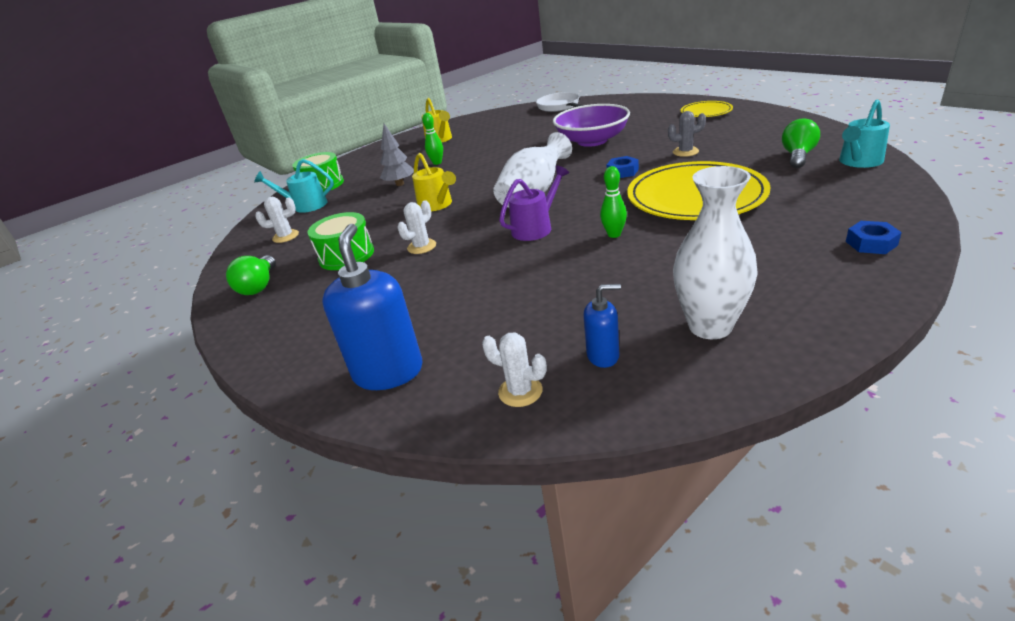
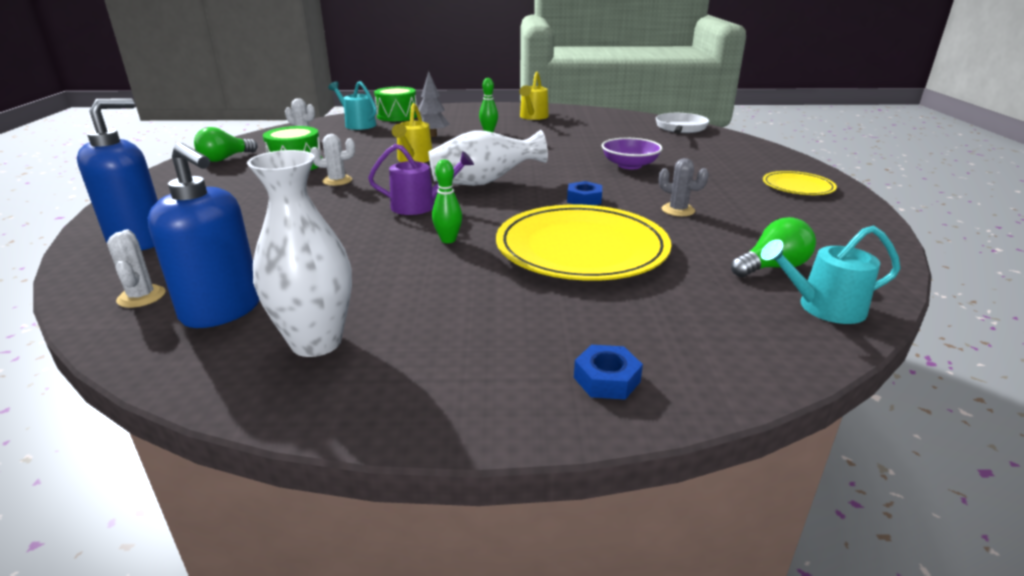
camera: 35 degrees right, 5 degrees down
(592, 141) = (629, 165): purple bowl -> purple bowl, size x0.65
(603, 356) = (222, 310): blue soap dispenser -> blue soap dispenser, size x1.90

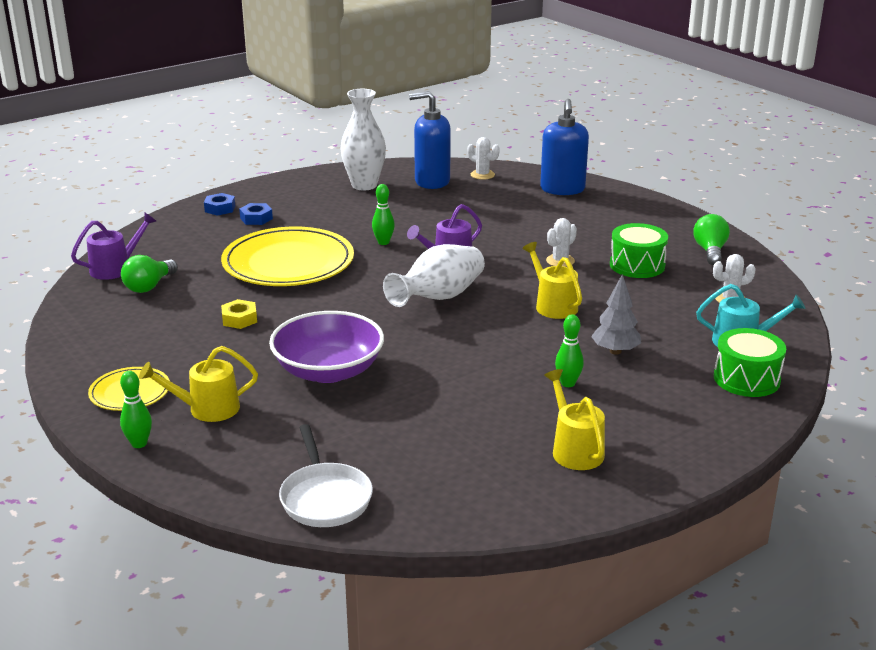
camera: 145 degrees right, 0 degrees up
(584, 199) = (329, 306): blue nut -> blue nut (256, 218)
(629, 165) = (328, 371): purple bowl -> purple bowl, size x1.53
(678, 210) = (239, 319): grey cactus -> yellow nut
(735, 167) = (206, 409): none -> yellow watering can
(790, 163) = (139, 444): none -> green bowling pin
(822, 308) = (116, 268): turquoise watering can -> purple watering can

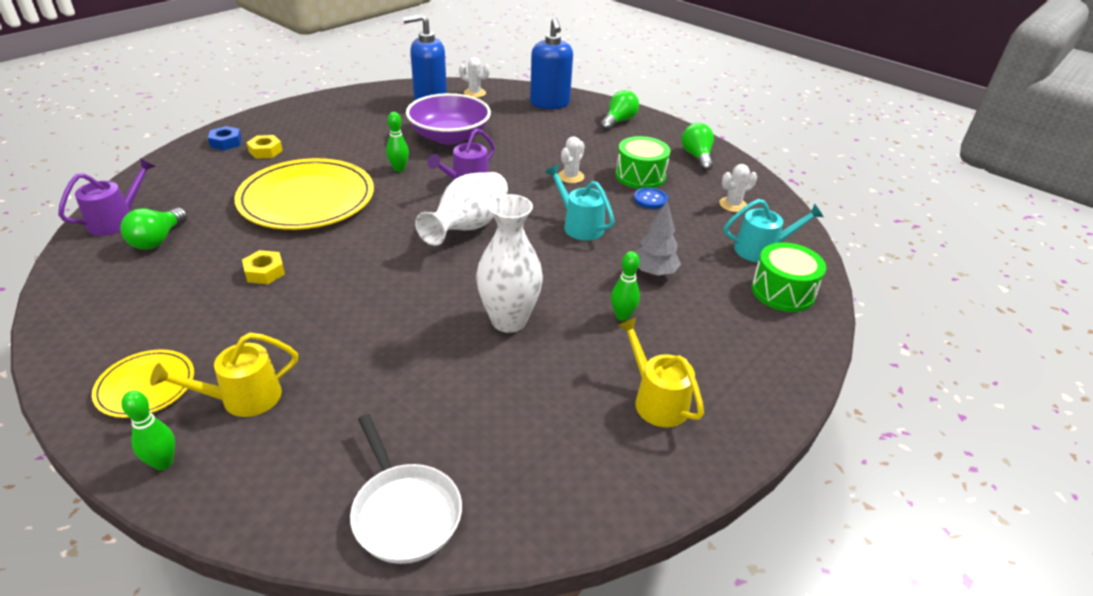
camera: 15 degrees left, 10 degrees up
(256, 218) = (265, 151): blue nut -> yellow nut
(328, 371) = (374, 328): purple bowl -> purple bowl (449, 137)
(364, 185) = (367, 109): white vase -> white vase (508, 320)
(553, 305) = (579, 225): yellow watering can -> turquoise watering can
(634, 211) = (618, 121): none -> green light bulb
(639, 287) = (650, 199): none -> blue button

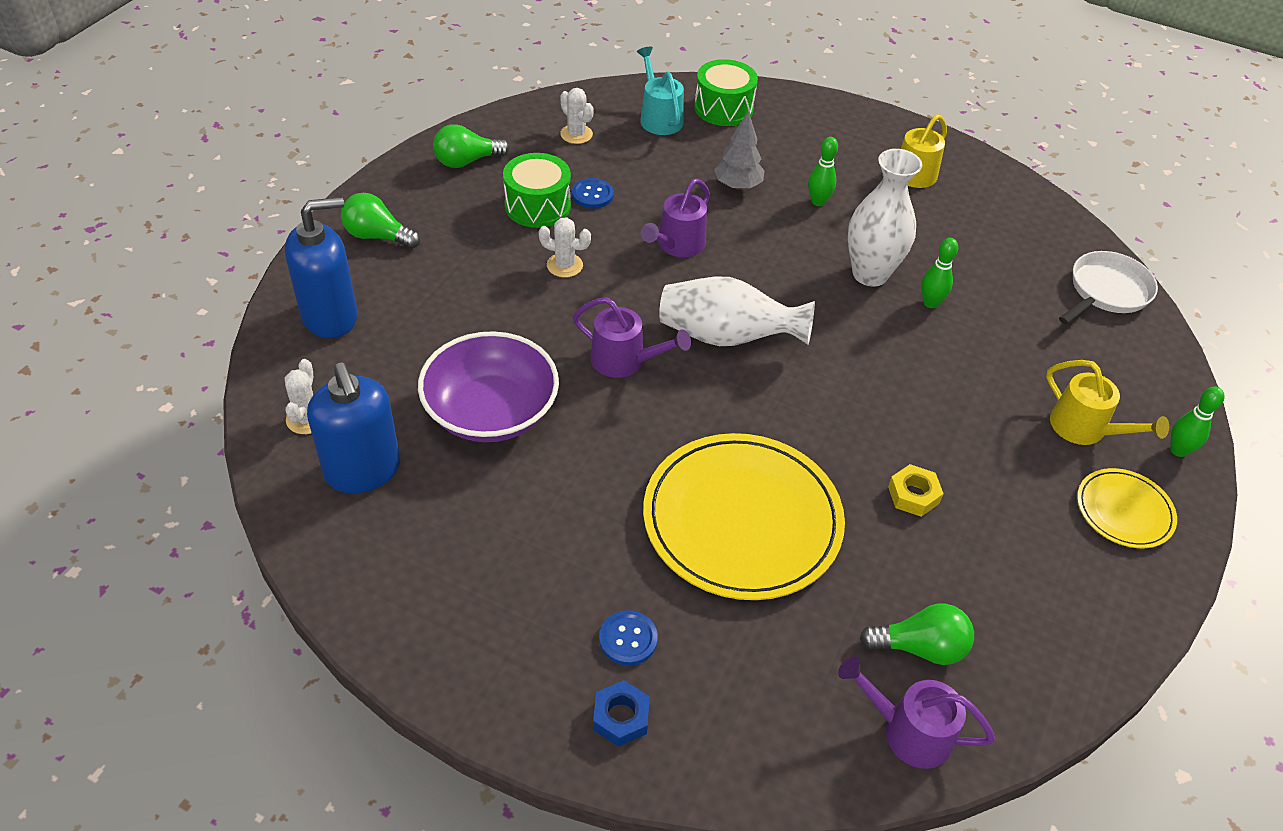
camera: 105 degrees left, 10 degrees up
(265, 151) = (628, 639): yellow nut -> blue button
(399, 169) = (615, 443): green bowling pin -> green bowling pin (930, 303)
(579, 225) = (677, 245): turquoise watering can -> purple watering can

